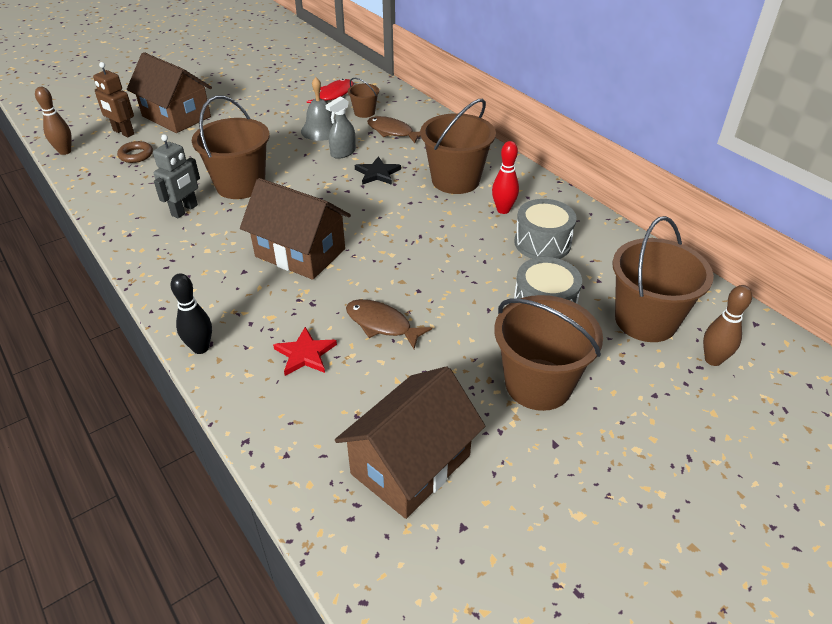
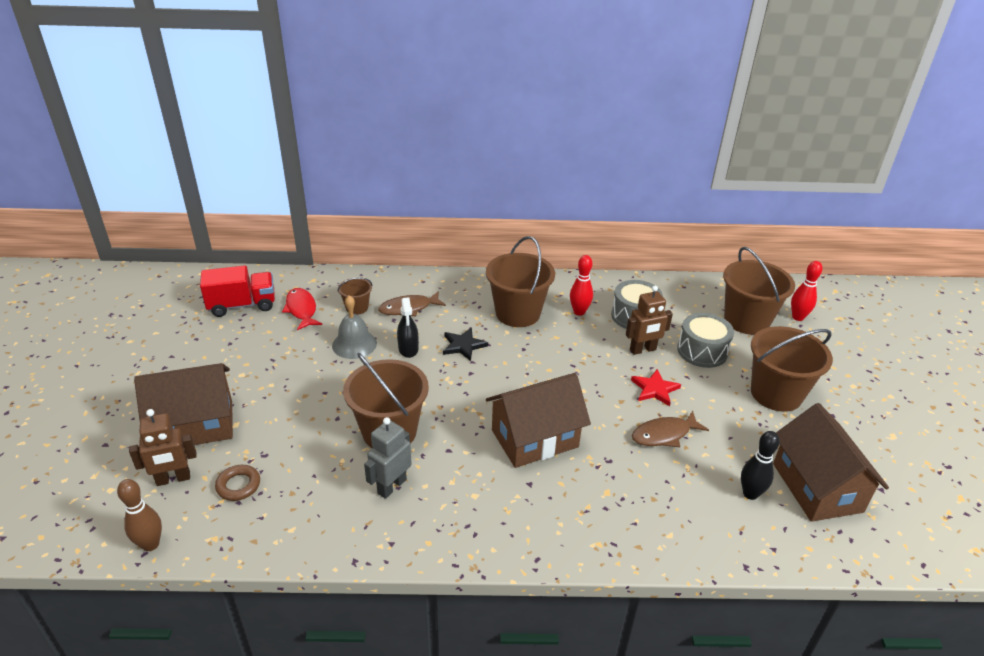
camera: 55 degrees left, 5 degrees down
(185, 210) = (391, 486): grey robot -> grey robot turned 120 degrees counterclockwise
(200, 348) = (615, 552): black bowling pin -> black bowling pin (750, 494)
(305, 354) = (669, 491): red star -> red star (655, 389)
(311, 75) = (242, 305): none -> red truck
(343, 152) = (408, 349): grey spray bottle -> black spray bottle
(495, 267) = (643, 350): none -> brown robot
(713, 360) = (798, 317): brown bowling pin -> red bowling pin

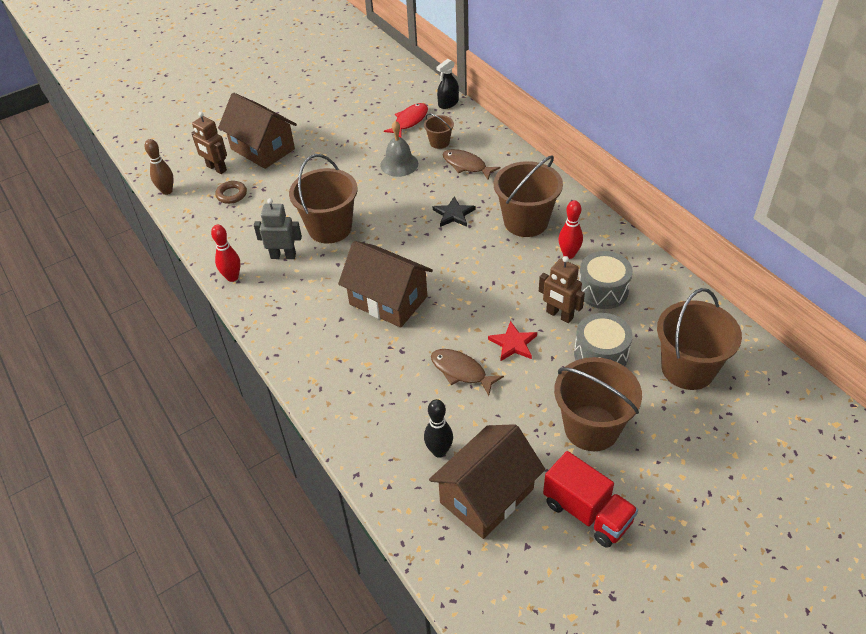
camera: 60 degrees right, 10 degrees up
(242, 305) = (386, 96): red truck -> red truck (587, 512)
(408, 349) = (421, 190): black spray bottle -> black spray bottle (448, 103)
(798, 317) = (741, 407): red bowling pin -> red bowling pin (232, 277)

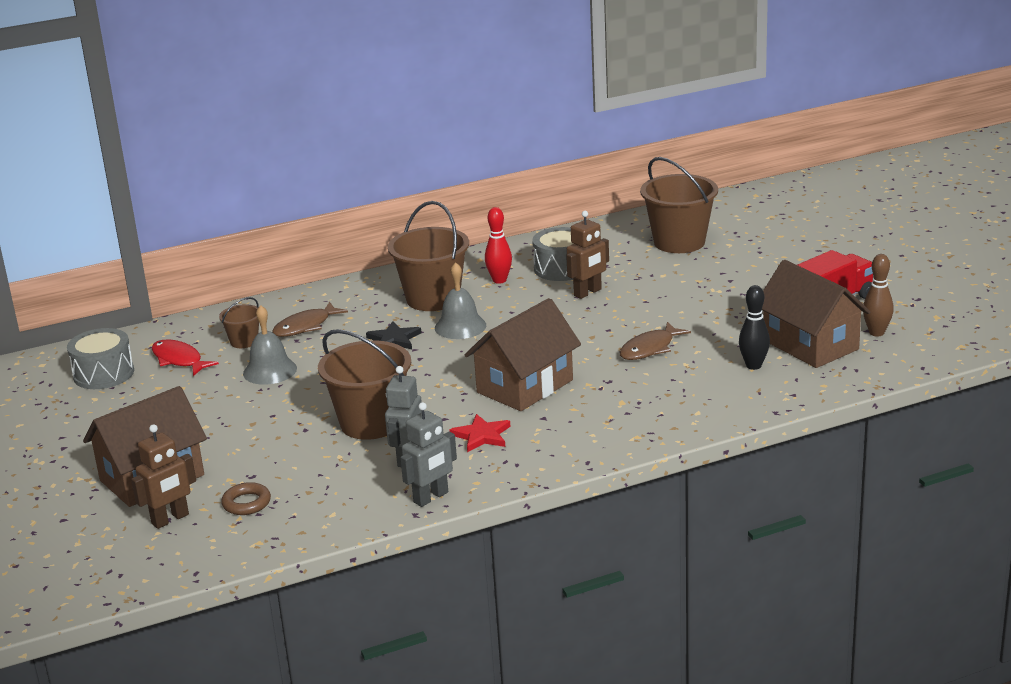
camera: 80 degrees left, 20 degrees down
(167, 191) = (196, 565): brown bowling pin -> brown bowling pin (876, 333)
(232, 277) = (431, 497): red bowling pin -> grey robot
(448, 103) = (161, 331): black spray bottle -> none
(481, 246) = (460, 326): none -> grey bell
(513, 343) = (619, 319): red star -> red star (482, 436)
(591, 428) = (739, 290): brown bucket -> none
(600, 354) = (648, 278): grey drum -> grey drum (103, 374)

